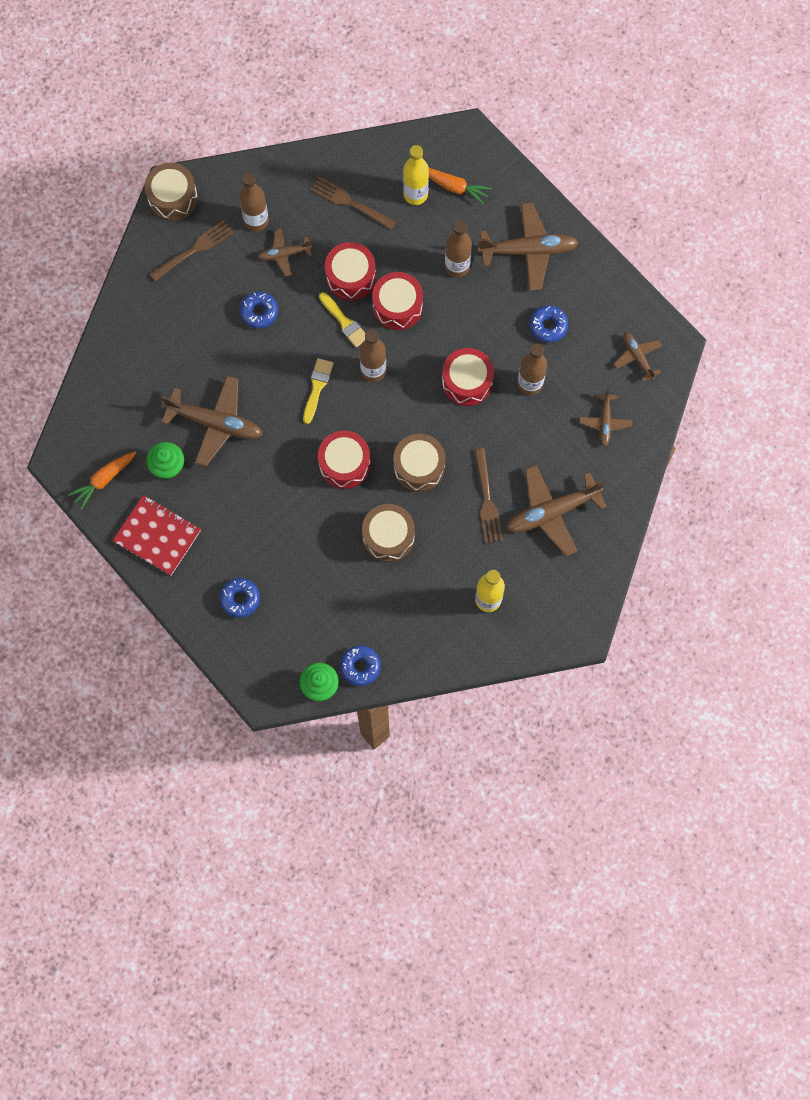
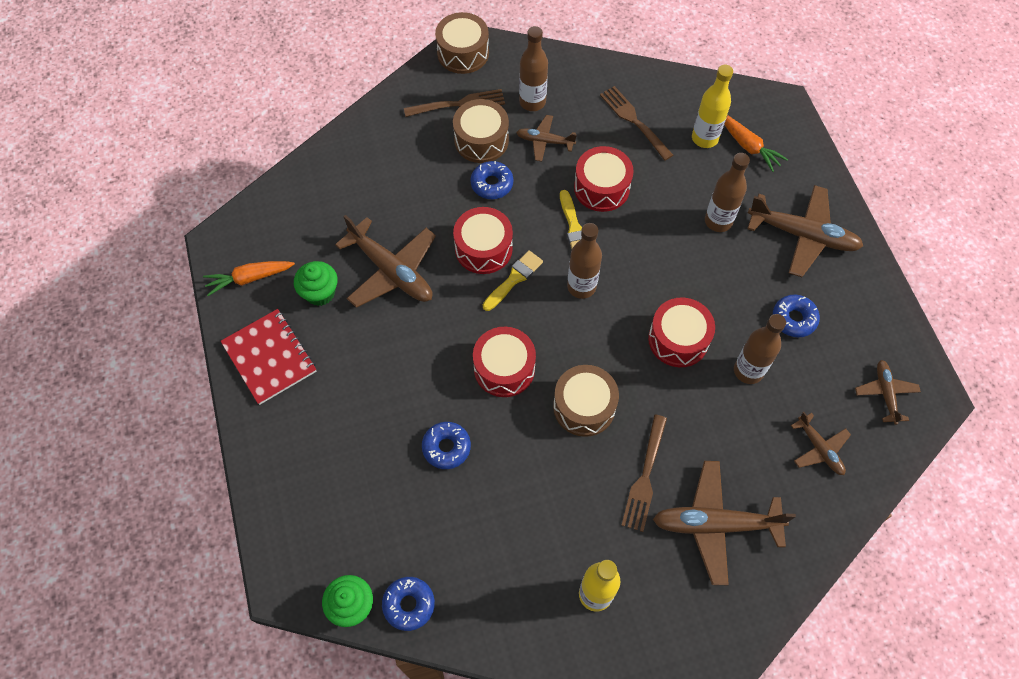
camera: 25 degrees right, 10 degrees down
(240, 599) = (317, 463): blue donut -> blue donut (446, 447)
(388, 536) = (514, 468): brown drum -> brown drum (481, 140)
(397, 306) = (637, 234): red drum -> red drum (483, 248)
(605, 422) = (819, 449): brown plane -> brown plane turned 60 degrees counterclockwise

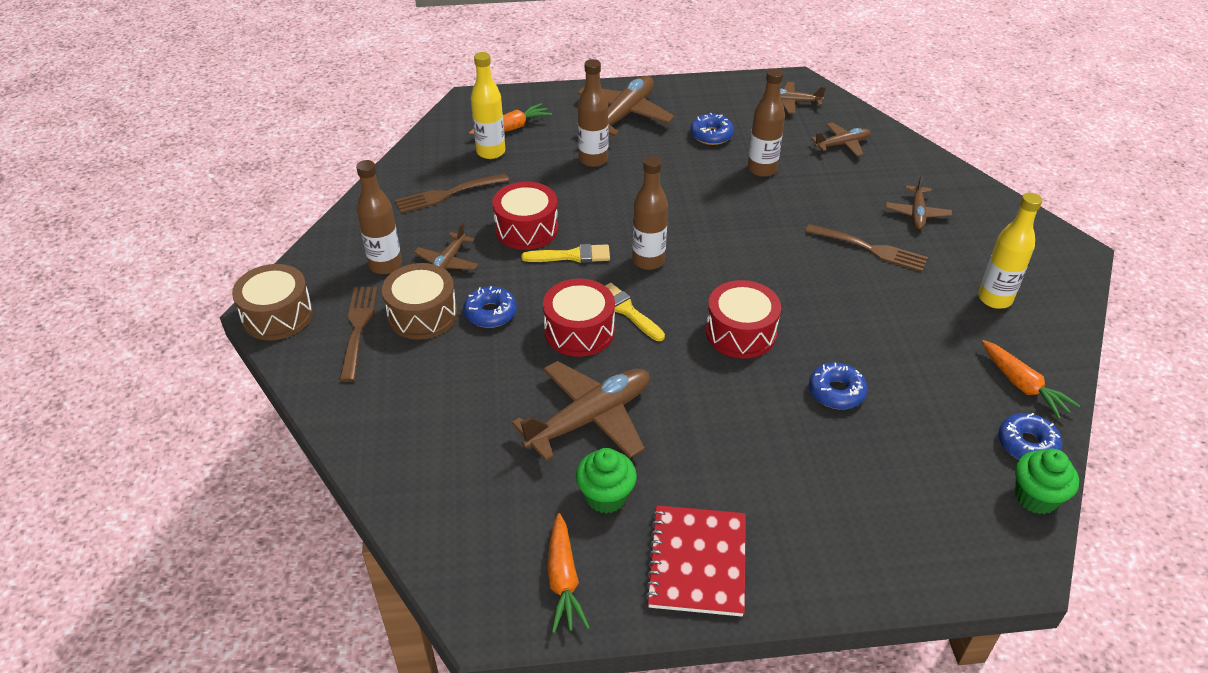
camera: 80 degrees left, 20 degrees down
(269, 357) = (697, 562): red notebook -> red notebook turned 60 degrees counterclockwise
(479, 609) = (1022, 385): none -> orange carrot
(584, 407) = (792, 278): brown drum -> none
(678, 339) = (722, 205): red drum -> none
(715, 524) = (917, 213): brown plane -> brown plane, size x0.55

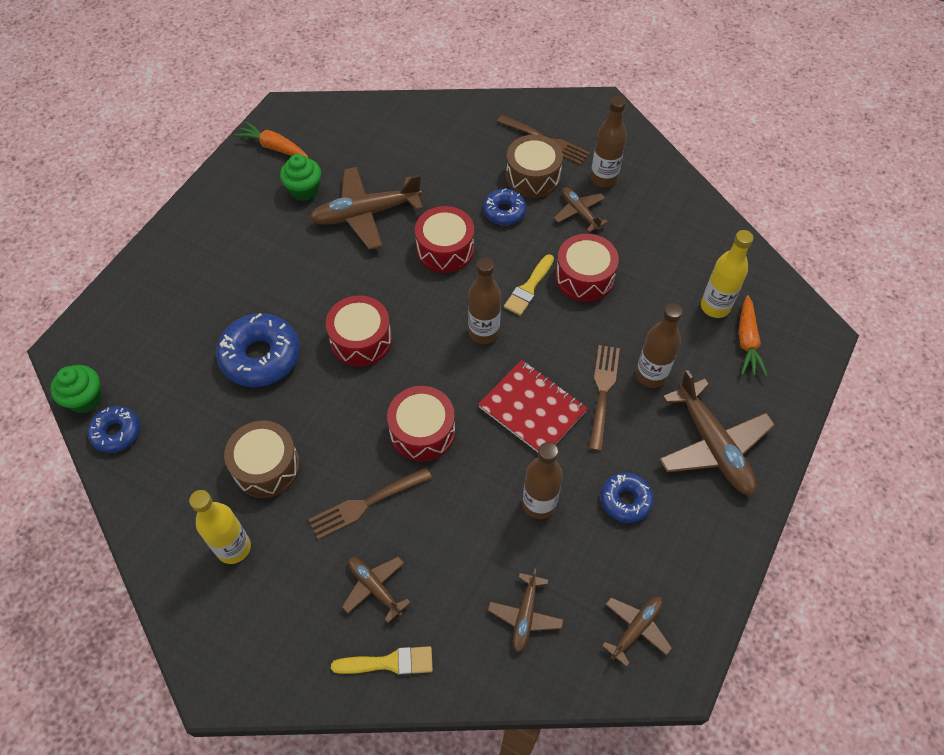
camera: 125 degrees right, 15 degrees up
(277, 315) = (591, 109): brown drum -> brown drum (266, 467)
(448, 194) = (670, 250): brown fork -> brown fork (603, 392)
(590, 418) = (365, 214): brown plane -> brown plane turned 75 degrees clockwise
(627, 311) = (441, 287): yellow brush -> yellow brush (389, 662)
(697, 562) = (226, 204): red notebook -> red notebook (532, 409)
(779, 250) = (422, 431): none -> red drum
(836, 392) = (260, 356): blue donut -> blue donut, size x1.70
(1022, 385) = (152, 479): orange carrot -> none

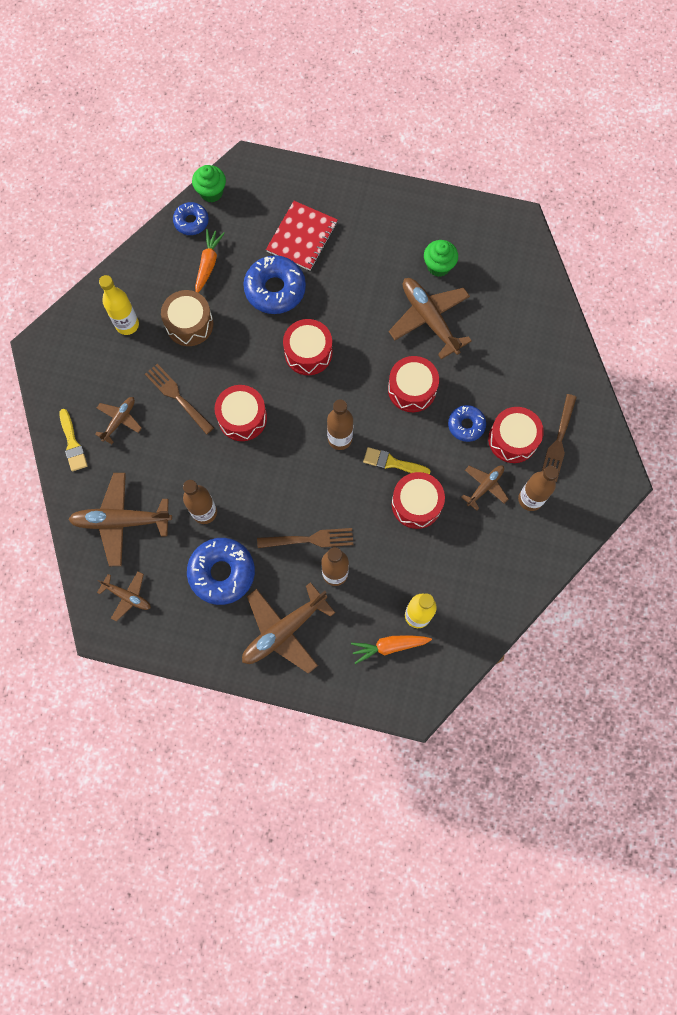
camera: 75 degrees right, 15 degrees up
(273, 147) = (477, 228): orange carrot -> orange carrot (208, 264)
(525, 615) = (121, 521): brown plane -> brown plane, size x1.82
(532, 409) = (281, 490): red notebook -> red notebook (302, 237)
(533, 177) = (512, 439): brown drum -> red drum
(625, 500) = (222, 573): blue donut -> blue donut, size x1.70

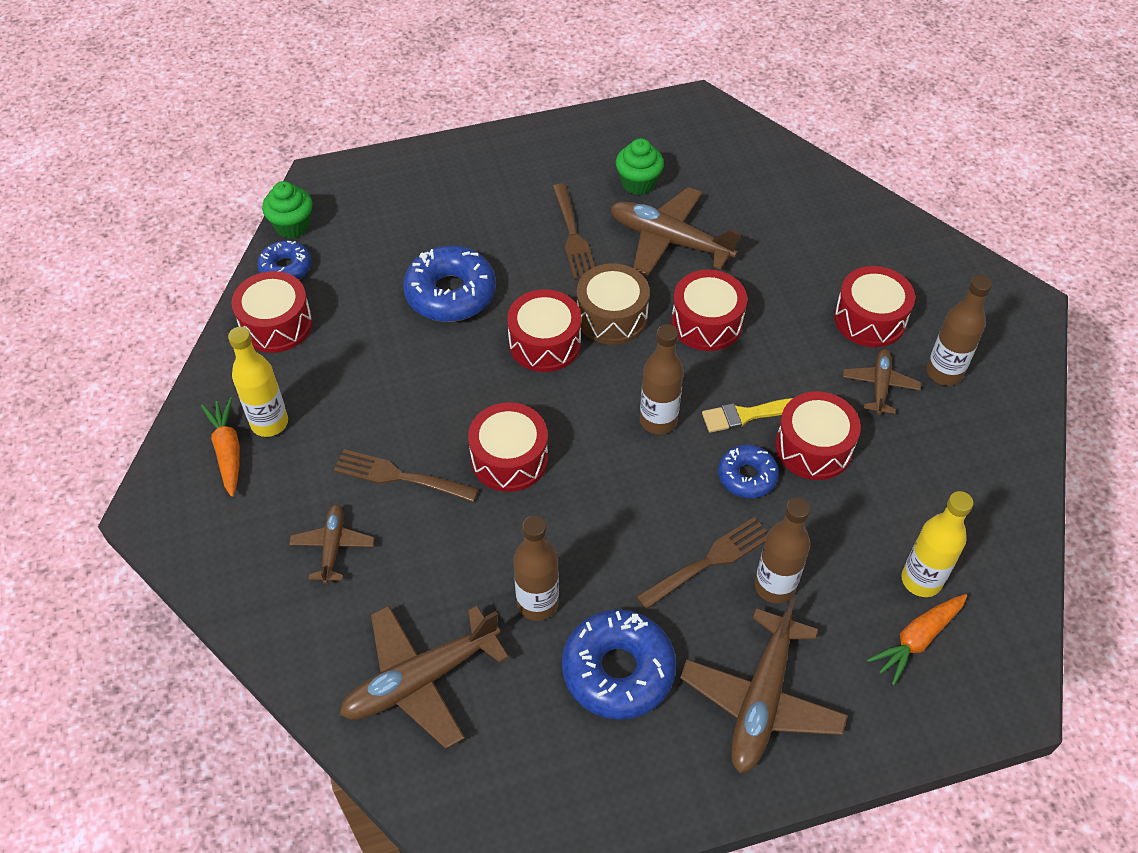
camera: 30 degrees left, 20 degrees down
(72, 443) = (278, 612): yellow brush -> none
(127, 596) = (498, 782): brown plane -> none
(165, 260) = (276, 324): none -> red drum
(189, 324) = (359, 383): brown drum -> brown drum (612, 316)
(208, 264) = (340, 304): orange carrot -> orange carrot (228, 451)
(302, 237) = (446, 224): red notebook -> none
(466, 425) = (803, 330): blue donut -> blue donut (747, 476)
(558, 441) = (923, 296): brown fork -> brown fork (573, 235)

